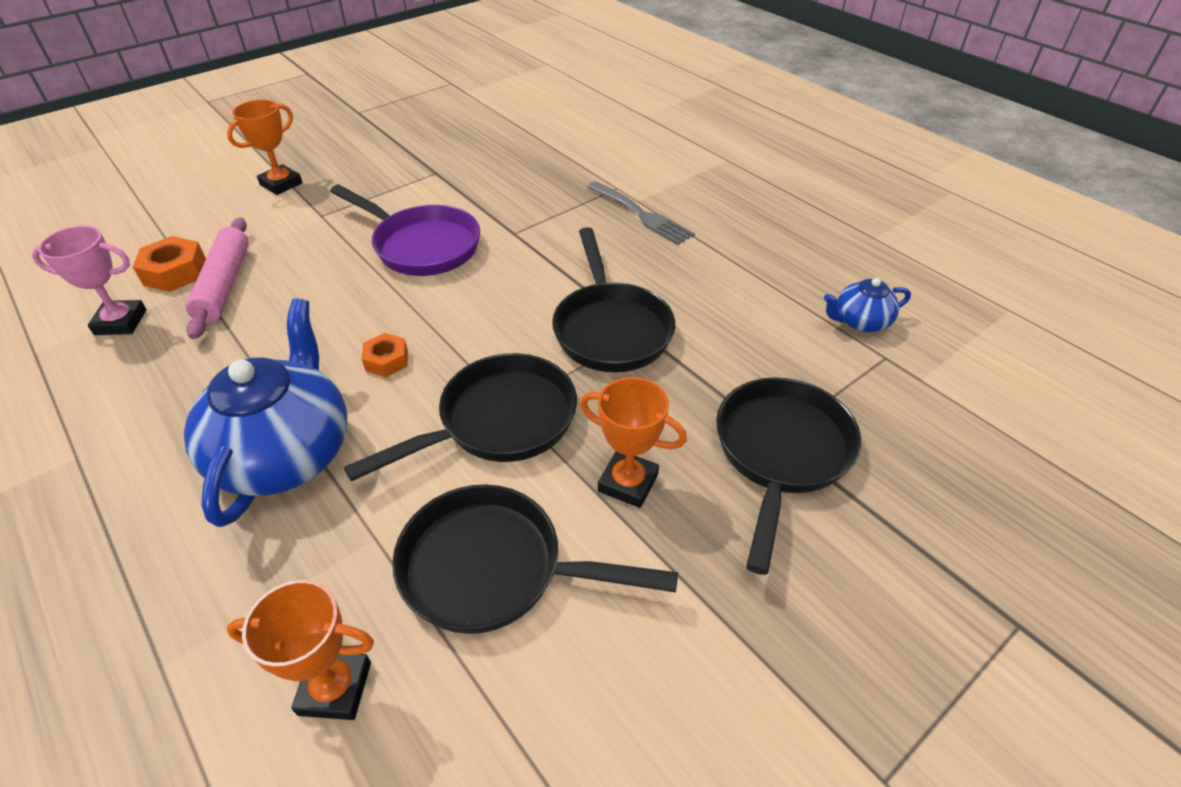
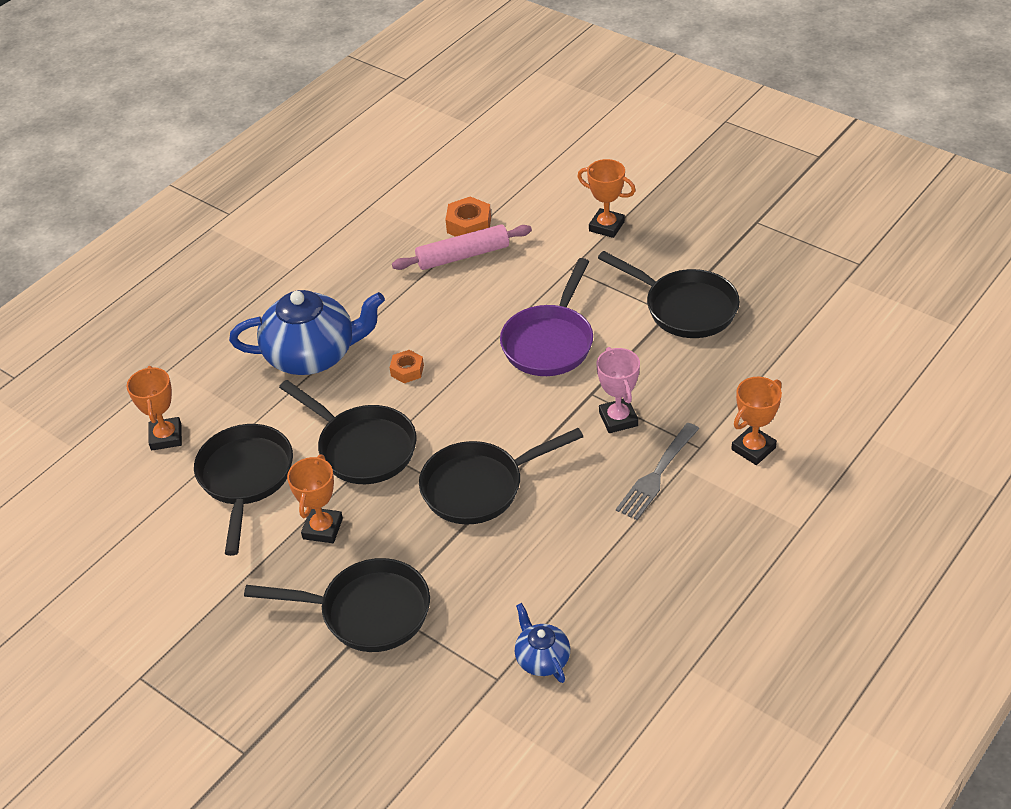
camera: 80 degrees right, 0 degrees up
(121, 322) = (408, 227): pink trophy -> pink trophy (618, 419)
(436, 163) = (685, 308): none -> black pan
(632, 163) = (753, 448): none -> orange trophy

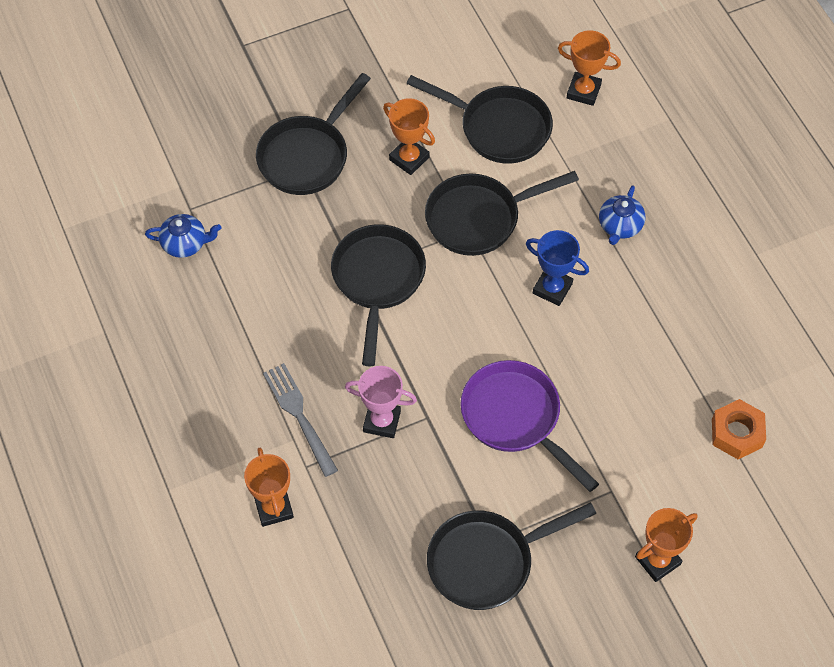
camera: 115 degrees right, 15 degrees up
(313, 355) = (619, 226): blue teapot -> blue teapot, size x0.49
(407, 370) = (552, 288): orange nut -> blue trophy
(463, 256) = (689, 405): pink rolling pin -> none

